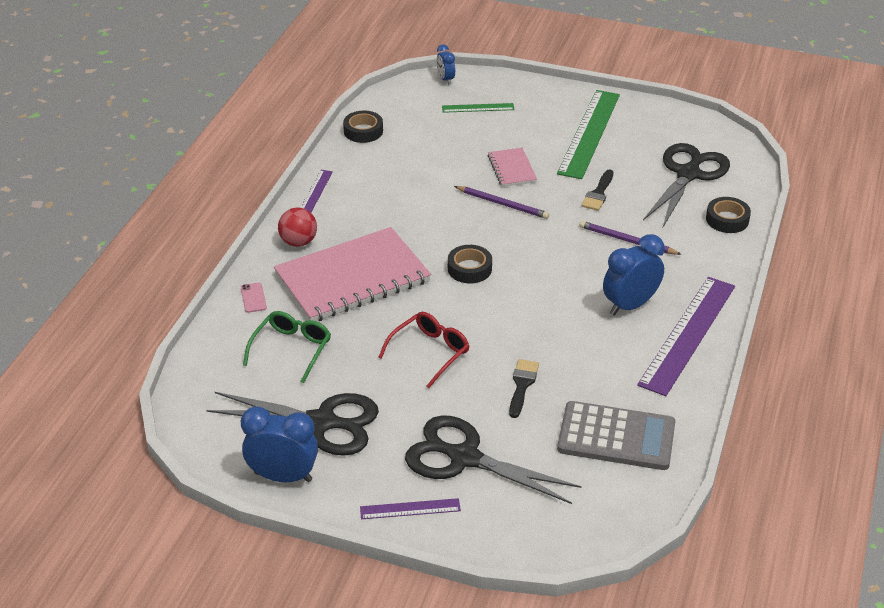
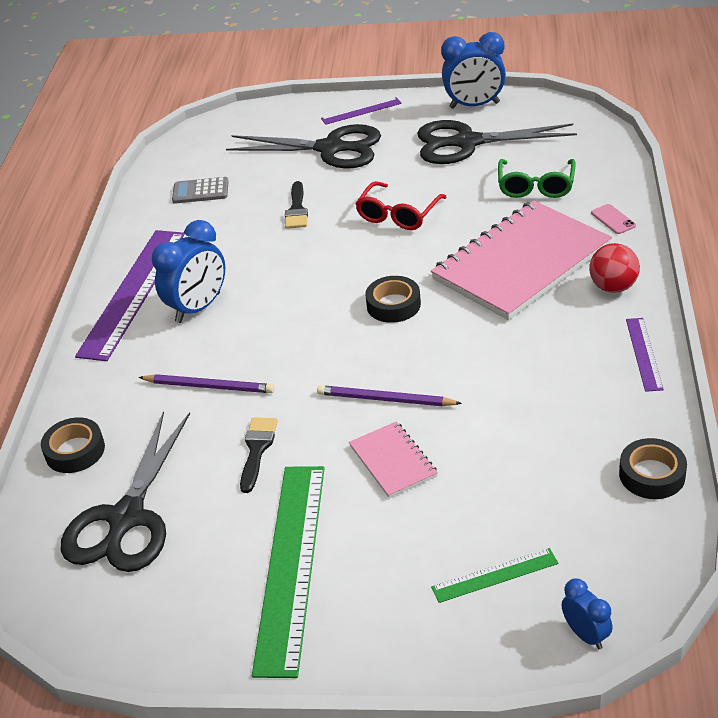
camera: 170 degrees right, 0 degrees up
(616, 437) = (200, 191): grey calculator -> grey calculator, size x0.53

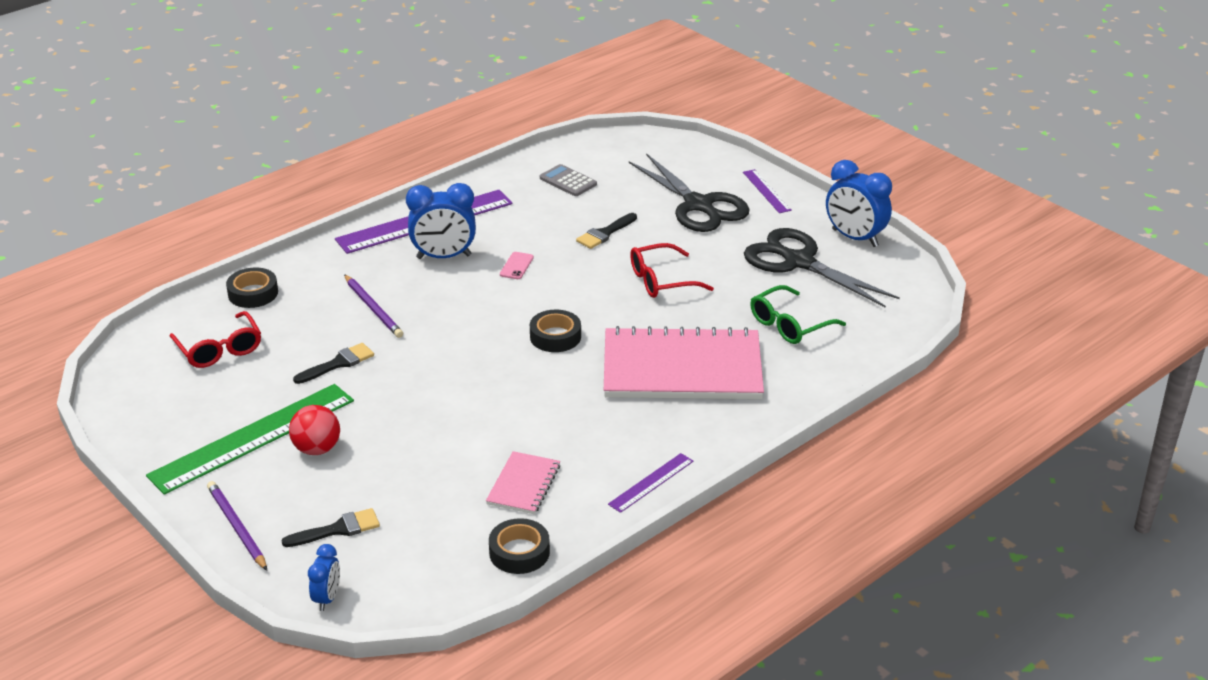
camera: 40 degrees right, 5 degrees down
(126, 518) = (219, 349): black scissors -> red glasses
(361, 111) = (766, 191): purple ruler -> purple ruler turned 45 degrees clockwise
(386, 399) = (451, 389): purple pencil -> purple pencil (237, 528)
(393, 461) = (394, 426): pink notebook -> pink notebook (523, 485)
(495, 575) = (338, 529): green ruler -> black brush
(613, 219) = (800, 384): pink phone -> pink phone (516, 266)
(613, 287) = (712, 427): red ball -> red ball (317, 449)

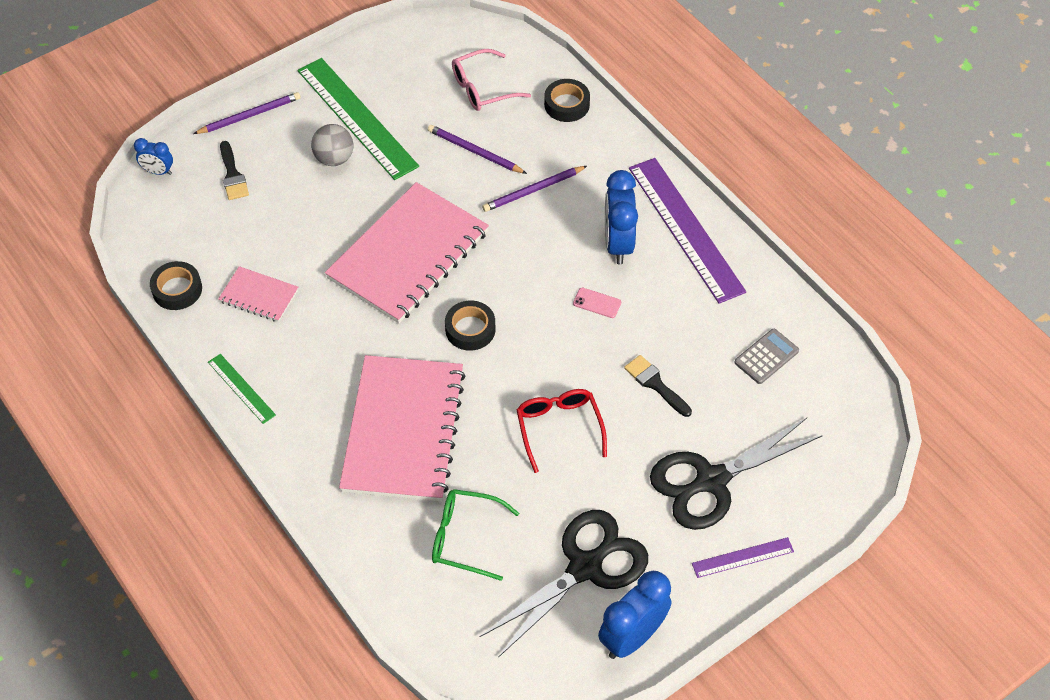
camera: 95 degrees right, 20 degrees up
(219, 349) = (482, 88): red glasses -> pink glasses
(315, 348) = (475, 152): none -> purple pencil
(317, 449) = (334, 158): red ball -> grey ball
(338, 363) = (450, 168): black brush -> none
(461, 383) = (408, 255): none -> pink notebook
(651, 482) = (241, 388): purple ruler -> green ruler
(789, 325) = (465, 538): green glasses -> green glasses turned 45 degrees counterclockwise

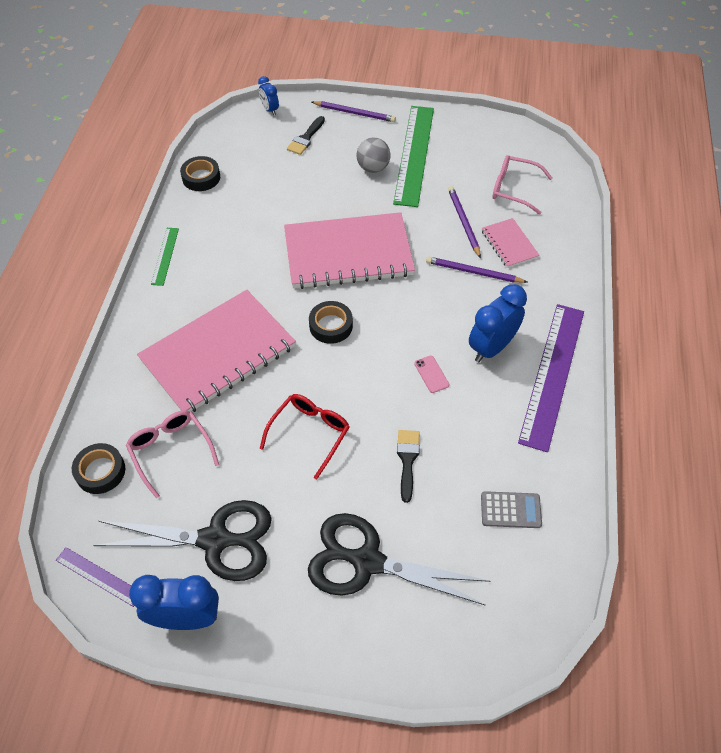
camera: 45 degrees right, 0 degrees up
(259, 295) = (238, 213): pink notebook -> pink notebook (509, 244)
(465, 538) = (170, 451): green glasses -> pink glasses
(566, 104) = (560, 236): black tape -> black tape (100, 471)
(742, 558) = (324, 638): purple ruler -> purple ruler (99, 576)

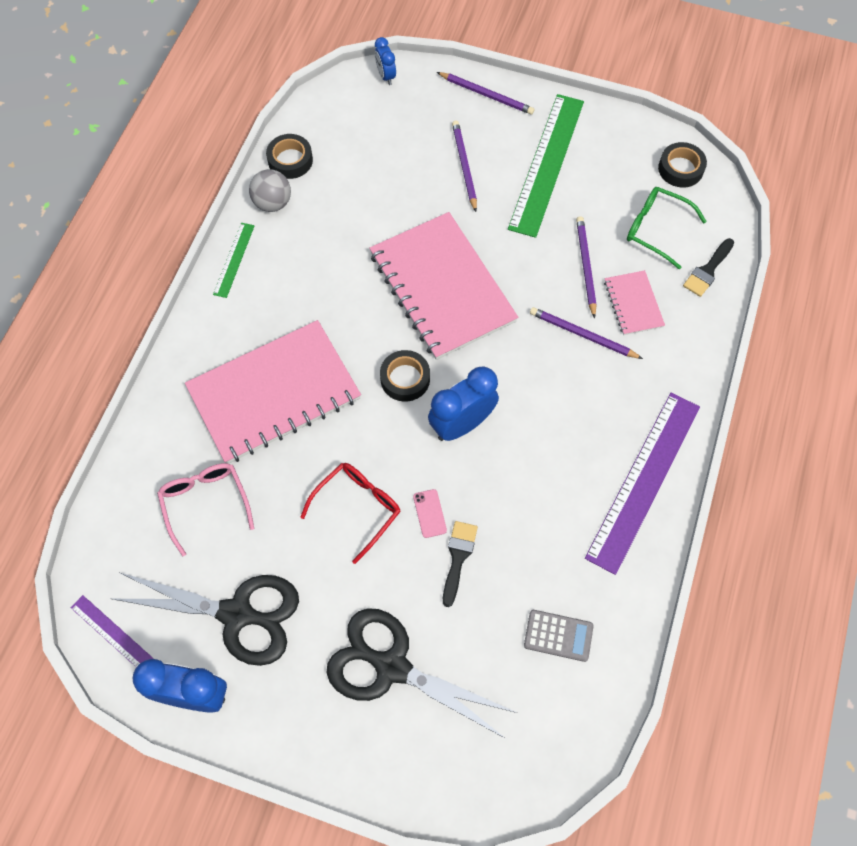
camera: 10 degrees right, 10 degrees up
(100, 471) = (128, 515): black tape -> black tape (680, 169)
(306, 138) = (421, 123): black brush -> black brush (707, 270)
(347, 164) = (464, 166): none -> purple pencil
(348, 253) = (442, 287): pink notebook -> pink notebook turned 60 degrees clockwise
(373, 168) = (493, 176): grey ball -> grey ball (272, 203)
(431, 374) = (506, 458): pink phone -> pink phone (429, 513)
(491, 347) = (582, 435): blue clock -> blue clock (462, 424)
(514, 189) = (656, 229): pink glasses -> green glasses

